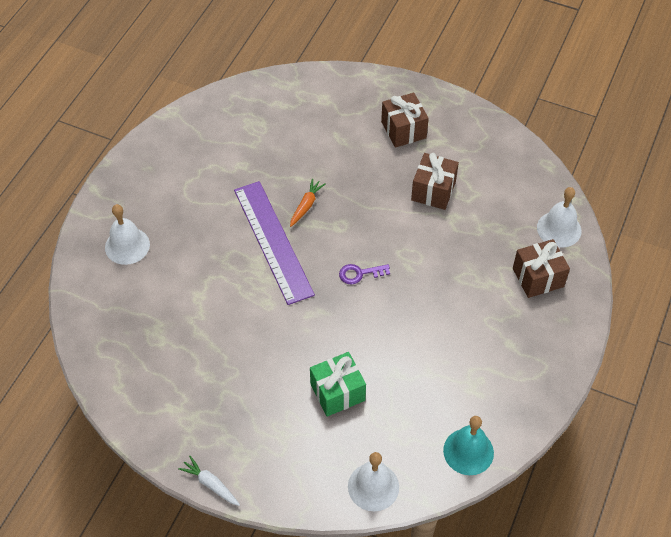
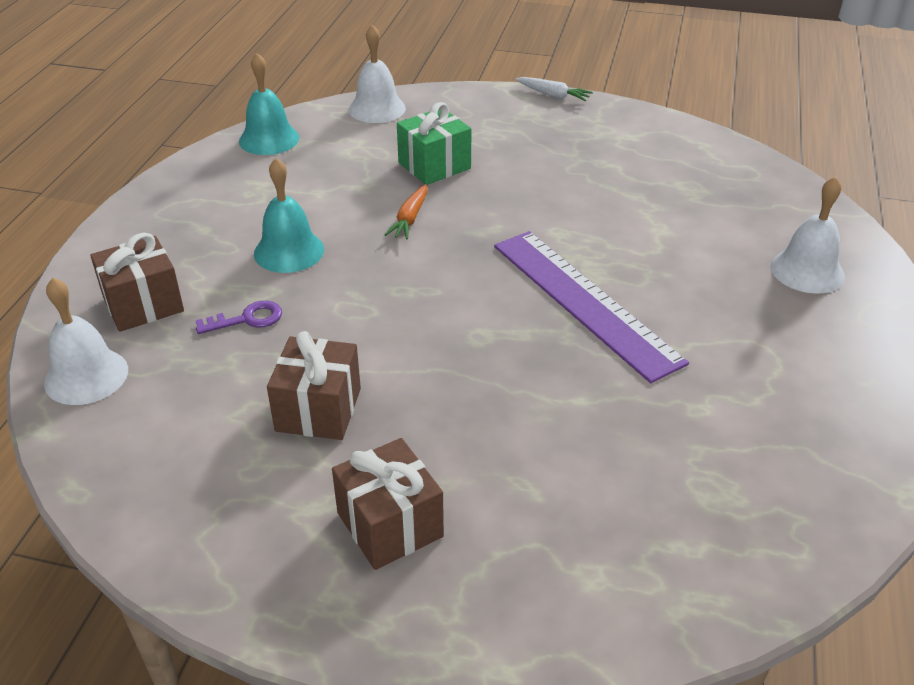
camera: 170 degrees right, 15 degrees down
(306, 205) = (549, 357): orange carrot -> orange carrot (410, 219)
(359, 274) = (432, 278): purple key -> purple key (247, 319)
(450, 311) = (289, 251): none -> turquoise bell

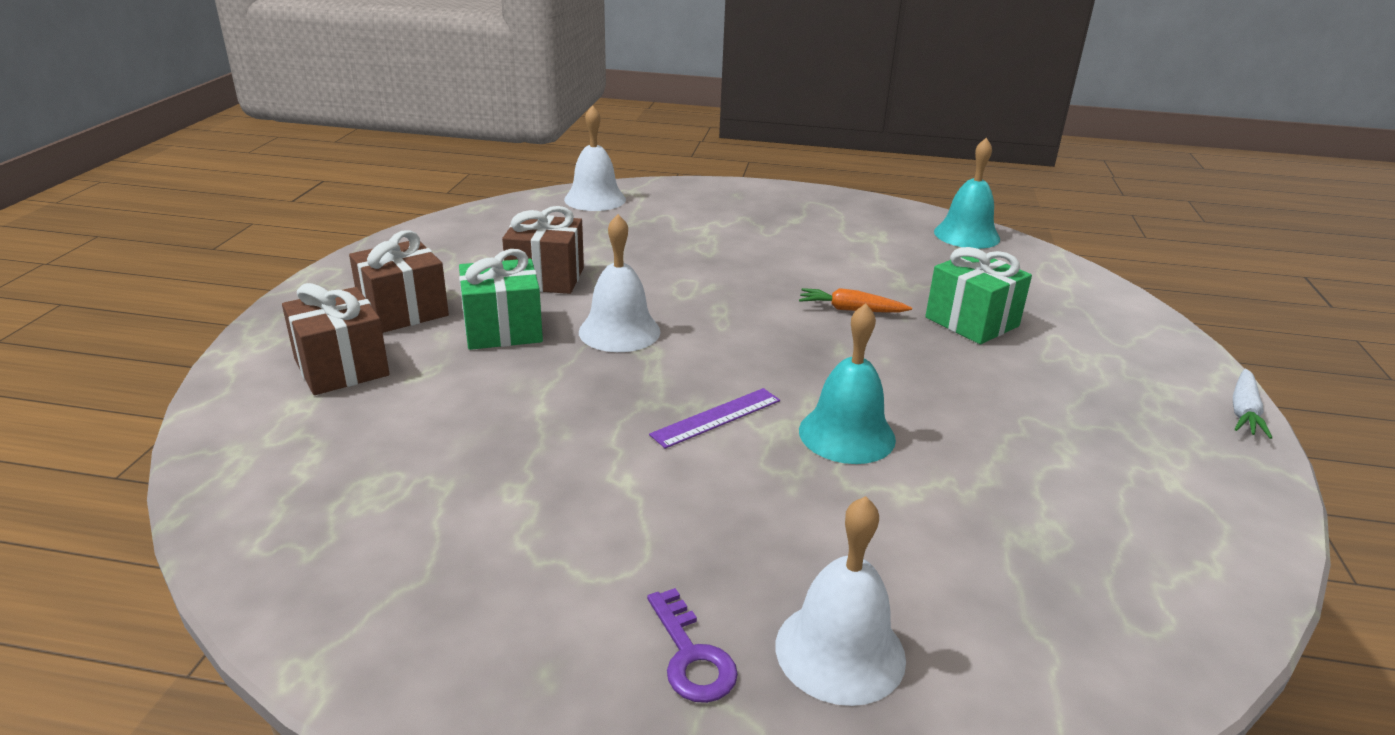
camera: 85 degrees right, 10 degrees down
(143, 304) = (681, 208): brown gift -> brown gift (341, 367)
(247, 319) = (666, 245): purple key -> purple key (691, 656)
(289, 251) = (770, 255): turquoise bell -> turquoise bell (846, 434)
(377, 109) = (1080, 285): white bell -> white bell (619, 331)
(438, 435) = (503, 330): none -> green gift
(584, 302) = (716, 417): purple ruler -> purple ruler, size x0.46

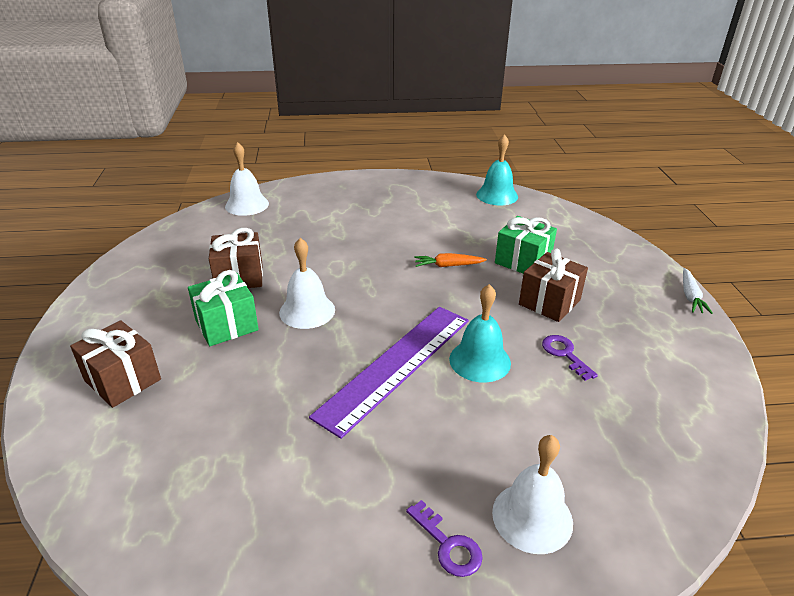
camera: 15 degrees left, 5 degrees up
(403, 311) = (148, 323): brown gift -> brown gift (549, 302)
(716, 417) = (396, 365): purple ruler -> purple ruler, size x2.19
(988, 450) = (565, 354): none -> purple key

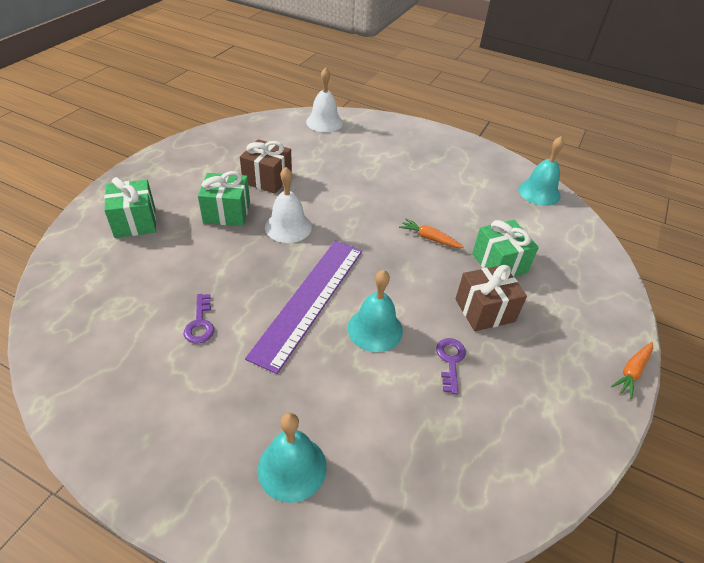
camera: 30 degrees right, 10 degrees up
(123, 380) = (135, 222): brown gift -> green gift
(396, 365) = (309, 300): purple ruler -> purple ruler turned 45 degrees counterclockwise
(448, 545) = (218, 448): purple key -> purple key (200, 323)
(532, 517) = (292, 467): white bell -> turquoise bell
(690, 296) = (632, 372): white carrot -> orange carrot

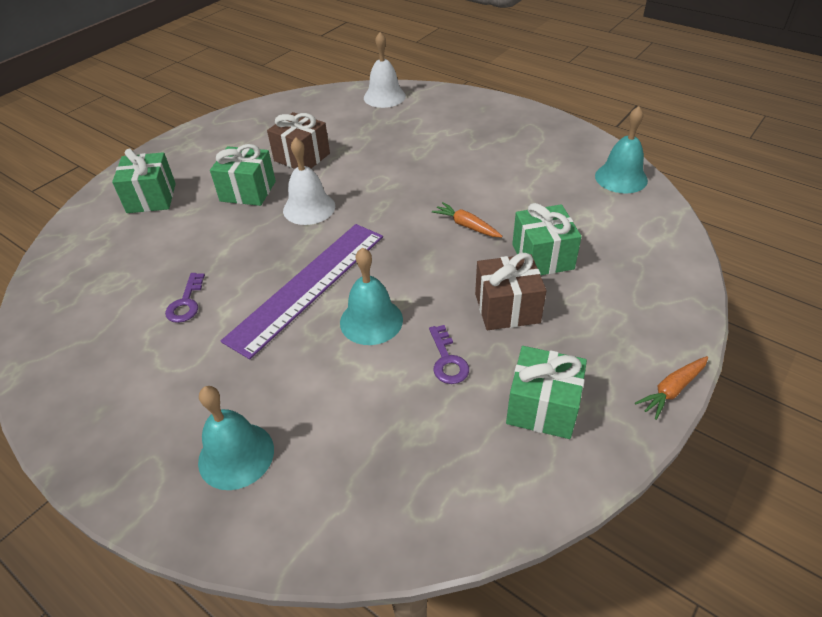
camera: 15 degrees right, 0 degrees up
(450, 361) = (447, 360): purple key -> purple key turned 150 degrees clockwise
(539, 396) = (542, 407): none -> green gift

